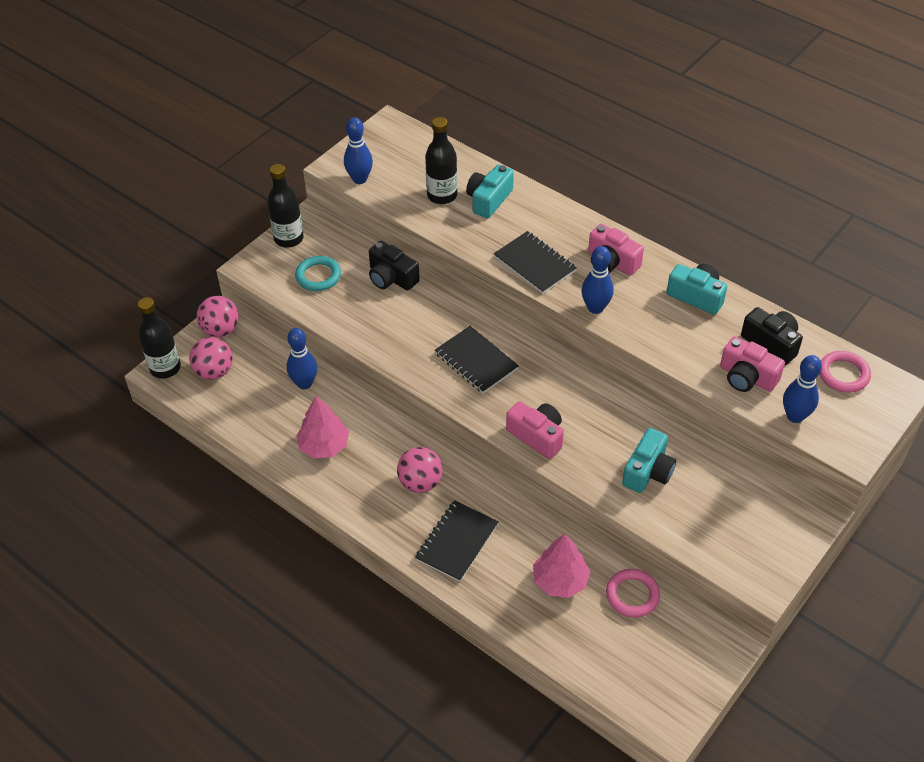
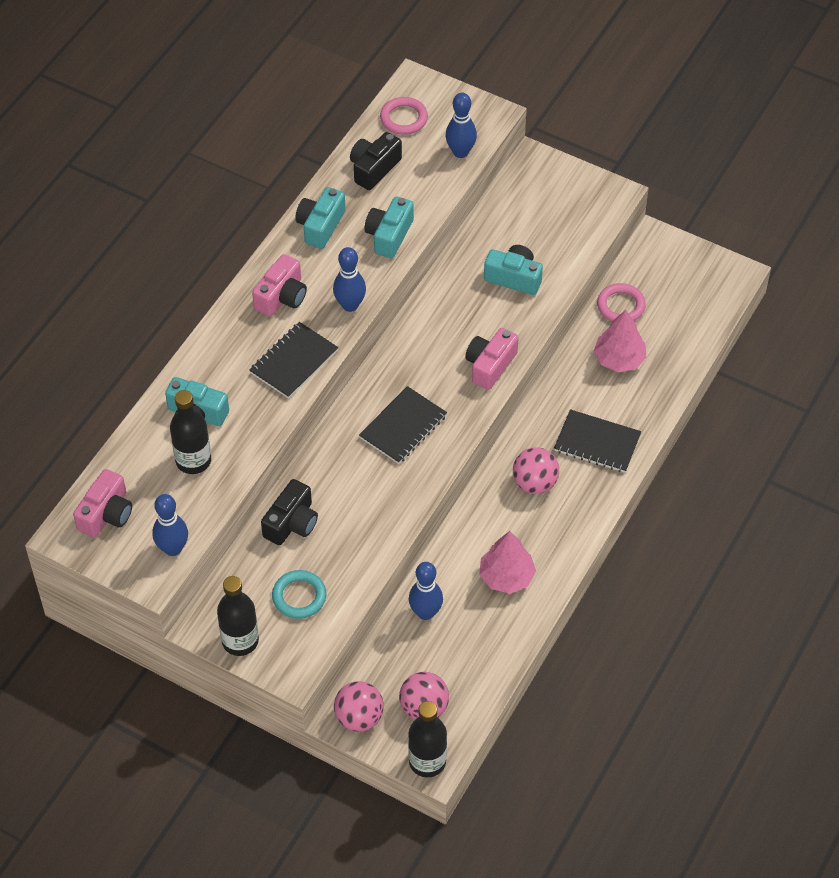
camera: 100 degrees left, 5 degrees up
(681, 345) = (389, 235): none -> turquoise camera
(747, 377) = (420, 186): pink camera -> pink camera (106, 514)

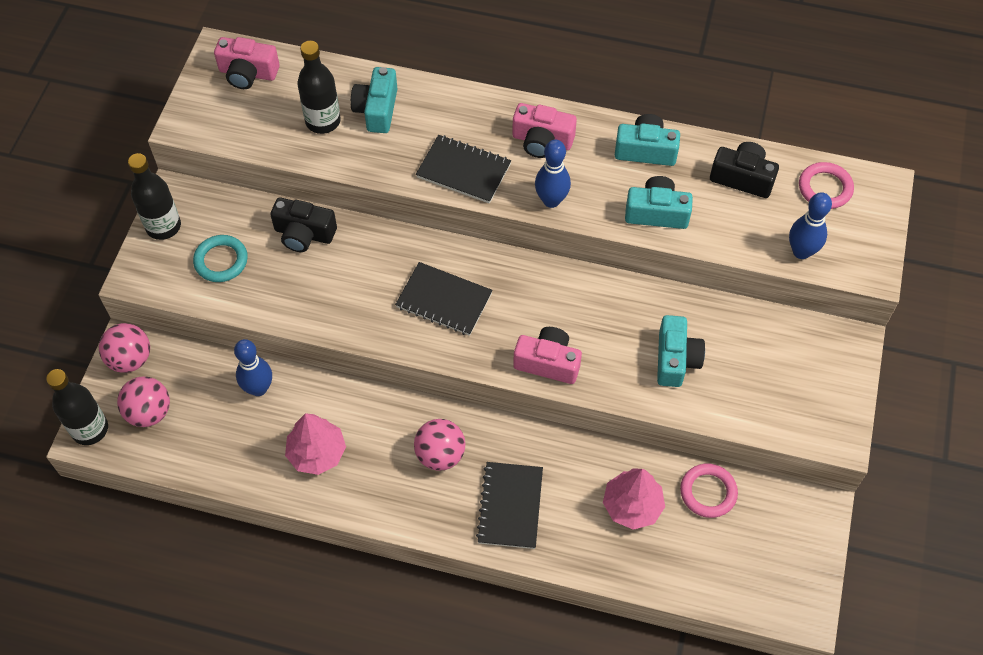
camera: 75 degrees right, 5 degrees up
(173, 548) = (220, 131): blue bowling pin -> none

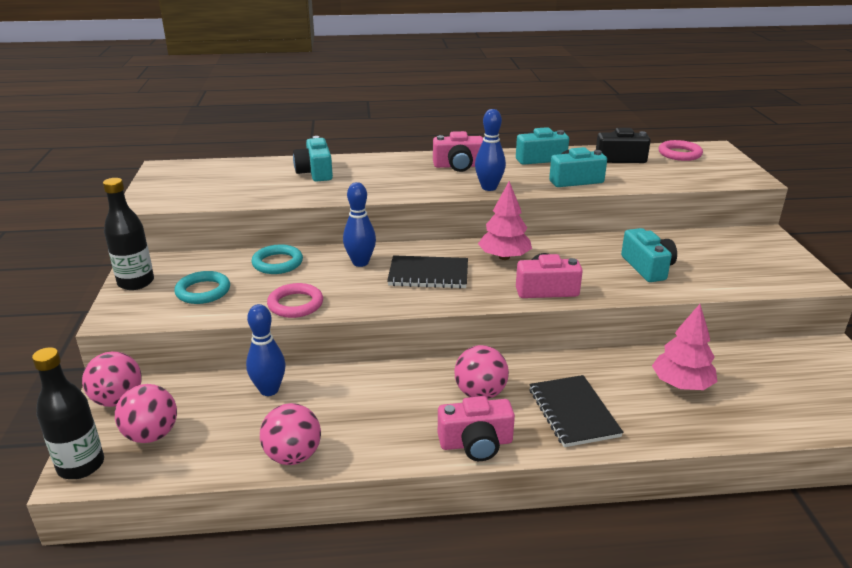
camera: 20 degrees left, 30 degrees down
(248, 73) = (194, 173): pink camera -> pink camera (476, 443)
(254, 475) = (293, 456): none -> pink ball
(304, 234) = (277, 263): black camera -> turquoise ring
(317, 453) = (354, 422): pink tree -> pink tree (504, 257)
(323, 121) = (272, 183): black bottle -> none
(463, 171) = (407, 186): black notebook -> none
(708, 492) = (735, 360): pink ring -> pink ring (295, 304)
(801, 251) = (696, 179): blue bowling pin -> blue bowling pin (360, 262)

